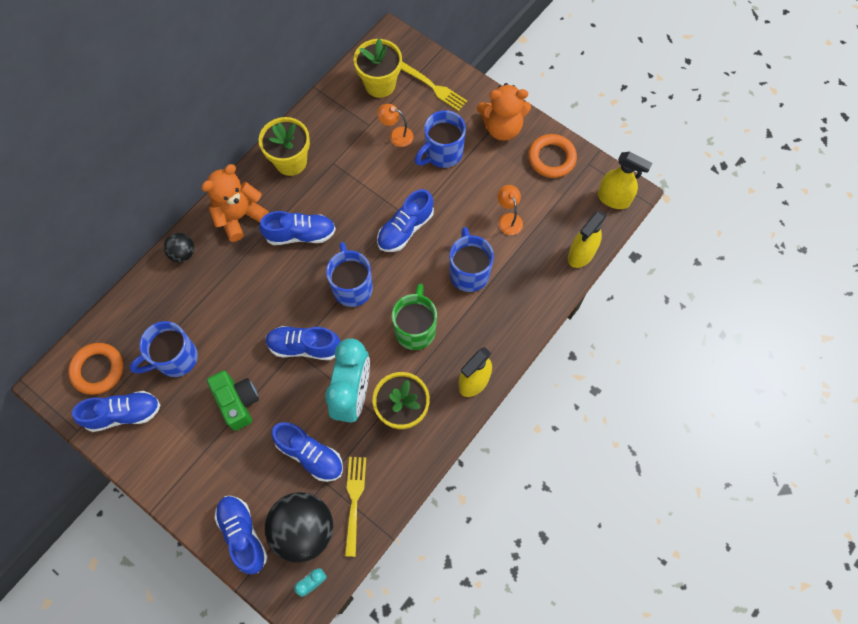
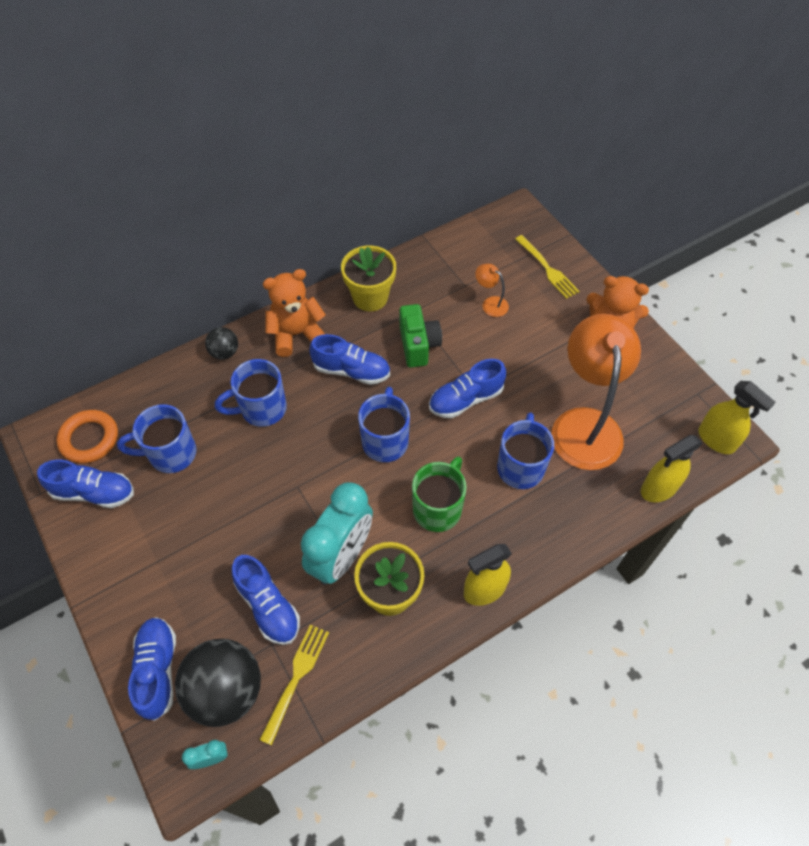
camera: 20 degrees right, 10 degrees down
(238, 402) = (215, 521): green camera -> green camera (418, 345)
(304, 346) = (309, 486): blue shoe -> none
(380, 84) = (491, 251): yellow flower pot -> none
(442, 153) = (533, 335): blue mug -> blue mug (261, 409)
(508, 219) = (585, 424): orange lamp -> orange lamp, size x2.46
(551, 158) = (655, 375): orange ring -> none

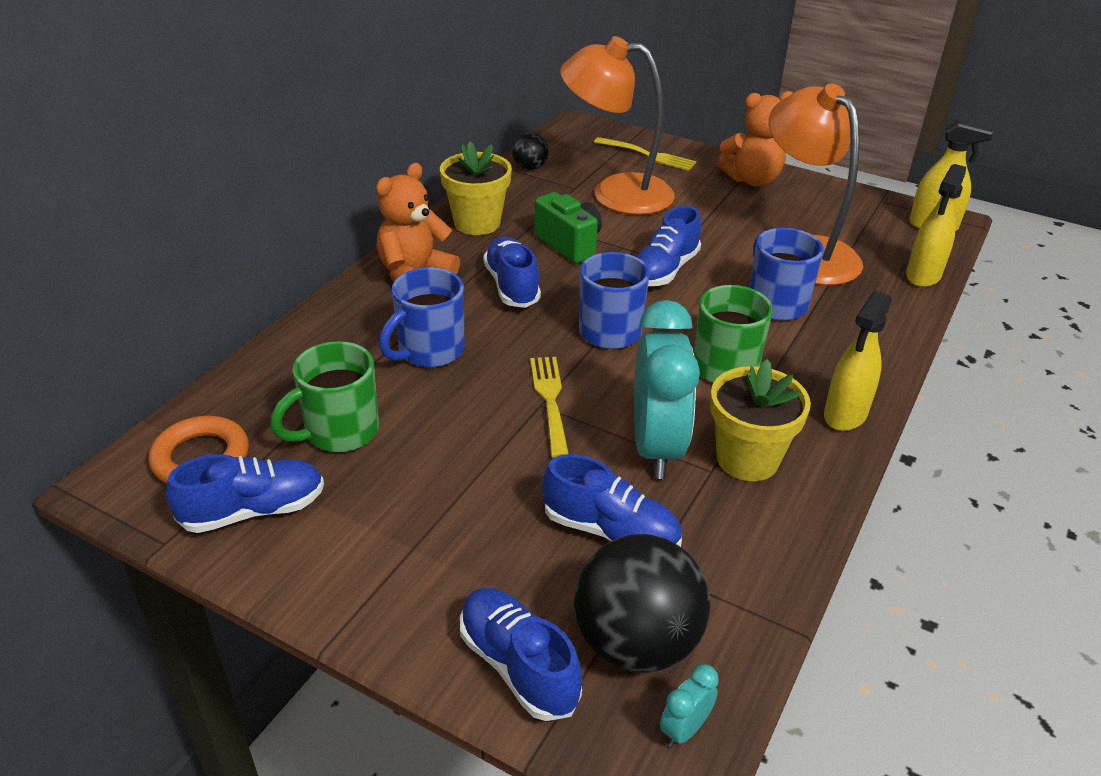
camera: 30 degrees left, 20 degrees down
(170, 454) = (339, 432): blue mug -> green mug
(224, 352) = (333, 317): black ball -> black ball (530, 168)
(296, 678) = (715, 588): yellow fork -> yellow fork (550, 401)
(351, 370) = (512, 286): blue shoe -> blue shoe turned 90 degrees counterclockwise
(490, 303) = (615, 193): orange lamp -> orange lamp, size x2.46

